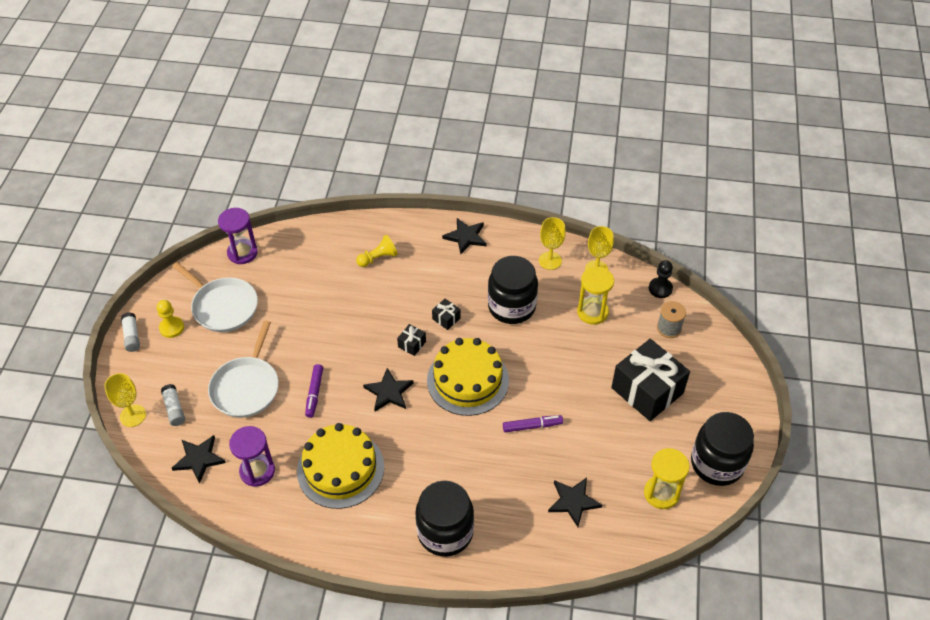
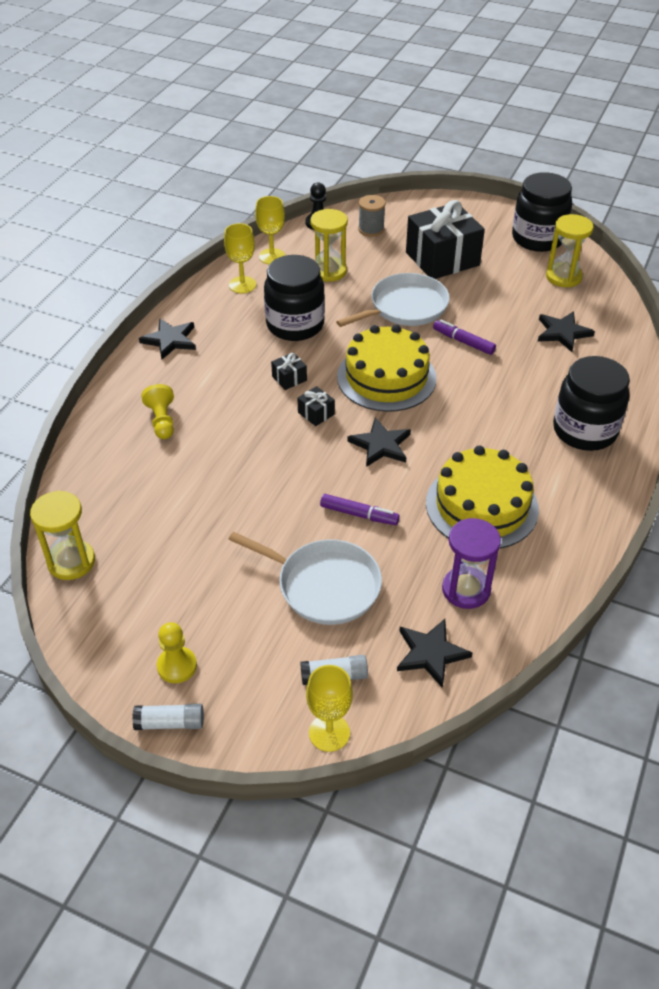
camera: 75 degrees left, 5 degrees down
(223, 306) = (165, 597): white pan -> white pan (405, 307)
(242, 253) = (71, 561): purple hourglass -> yellow hourglass
(532, 426) = (463, 342): purple marker -> purple marker turned 60 degrees counterclockwise

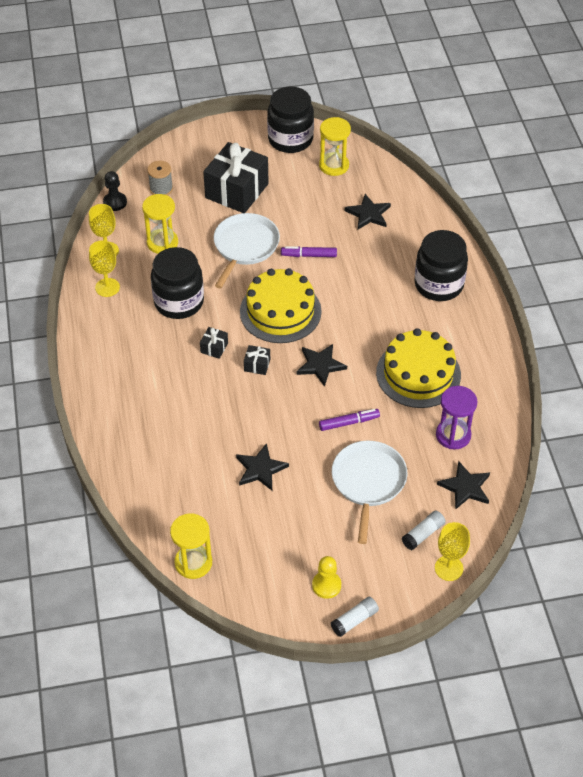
camera: 35 degrees left, 5 degrees up
(162, 421) = (154, 429): yellow pawn -> none
(170, 340) = (97, 363): black star -> black star (260, 469)
(324, 585) = (368, 482): white pan -> white pan turned 75 degrees counterclockwise

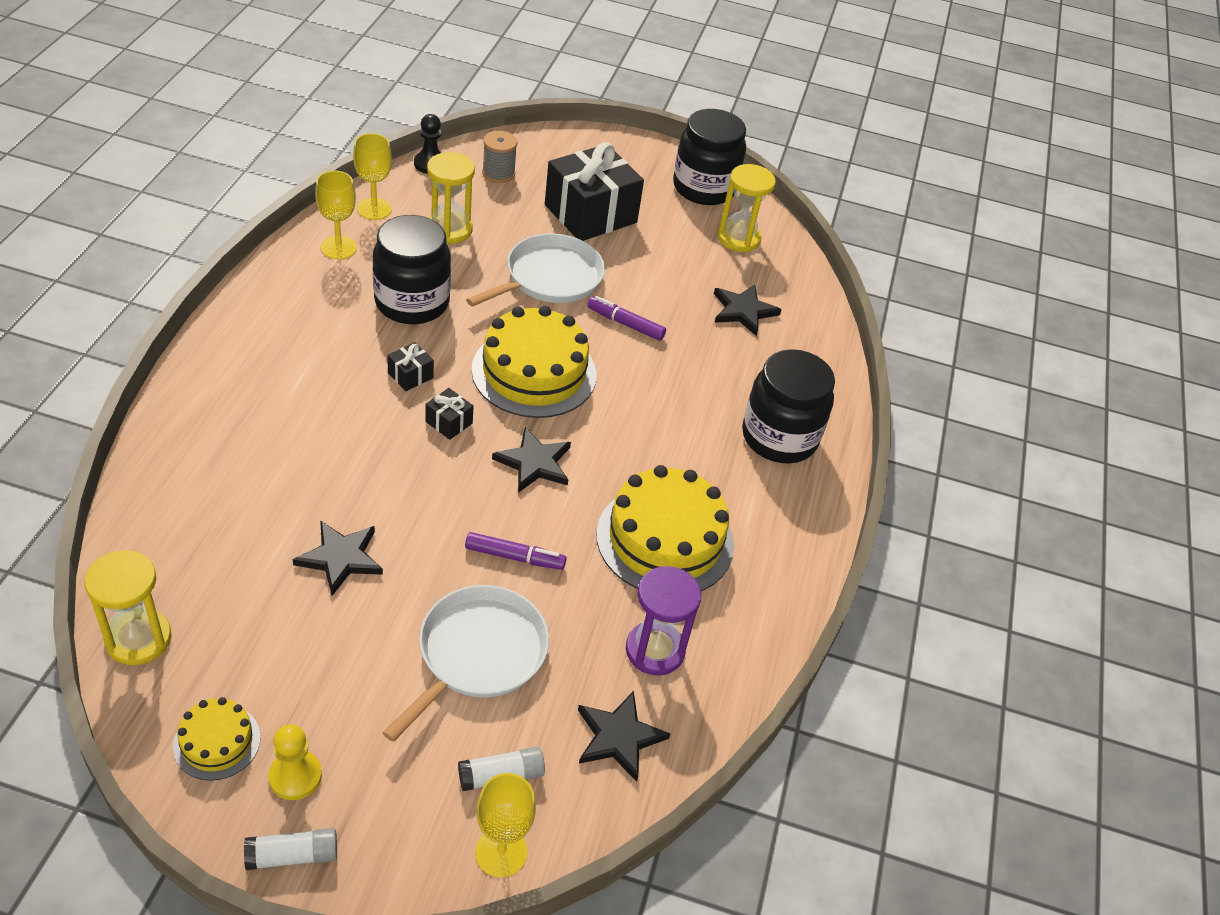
camera: 20 degrees right, 5 degrees down
(275, 590) = (217, 741): none -> yellow cake

